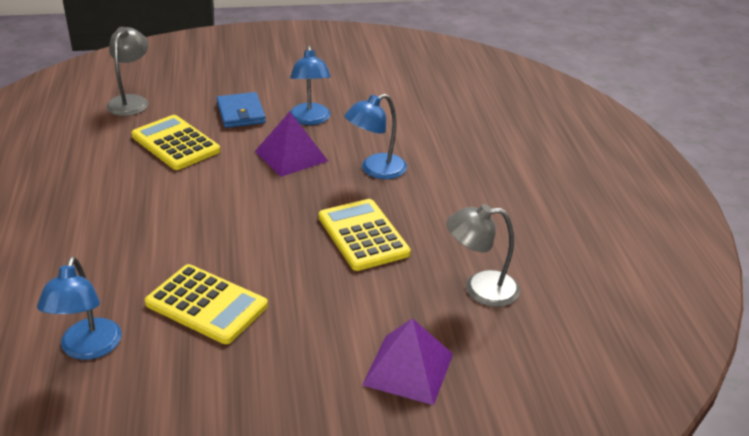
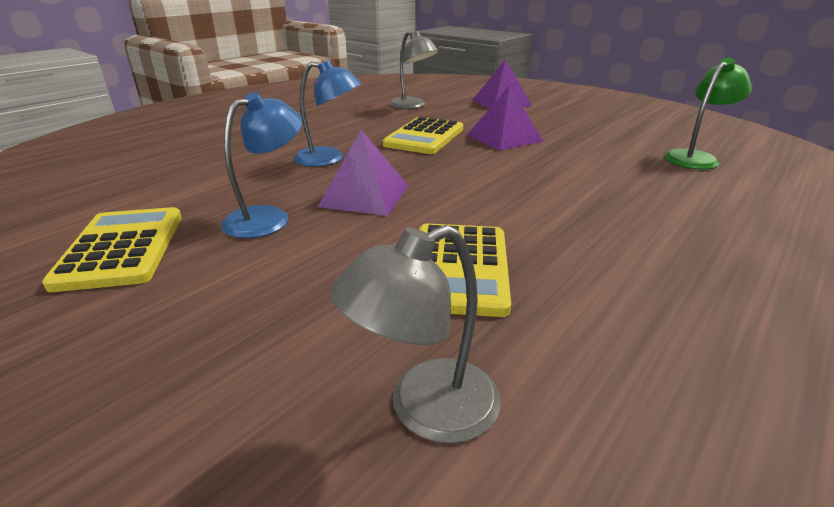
camera: 130 degrees left, 5 degrees down
(88, 349) = (695, 158): blue lamp -> green lamp
(206, 305) = (585, 147): yellow calculator -> yellow calculator (121, 248)
(241, 113) = (311, 267): blue wallet -> none
(297, 277) = (504, 138): none -> purple pyramid

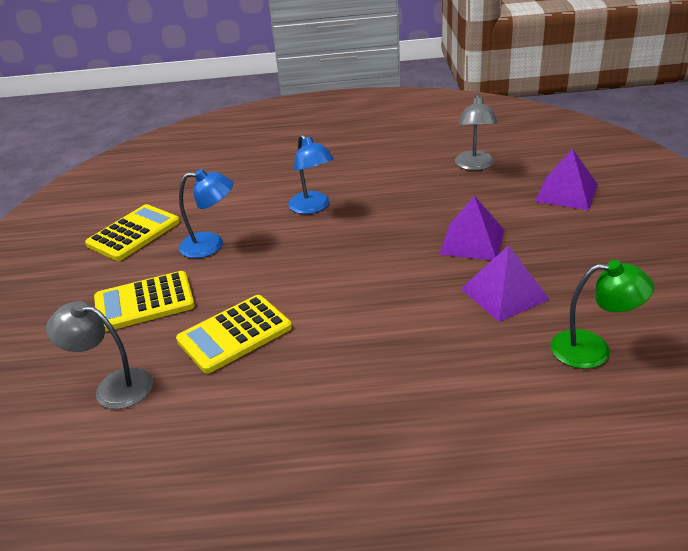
camera: 50 degrees right, 5 degrees up
(365, 195) = (279, 253): purple pyramid -> purple pyramid (504, 294)
(424, 137) = (412, 212): yellow calculator -> yellow calculator (144, 302)

